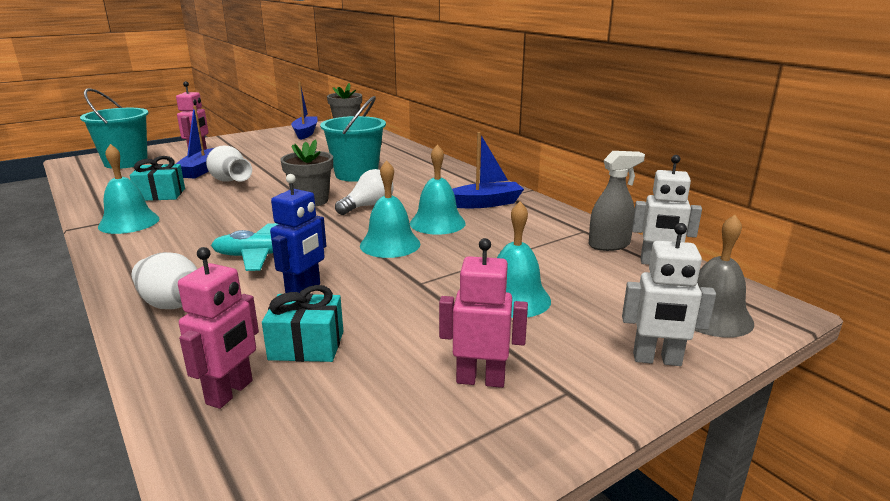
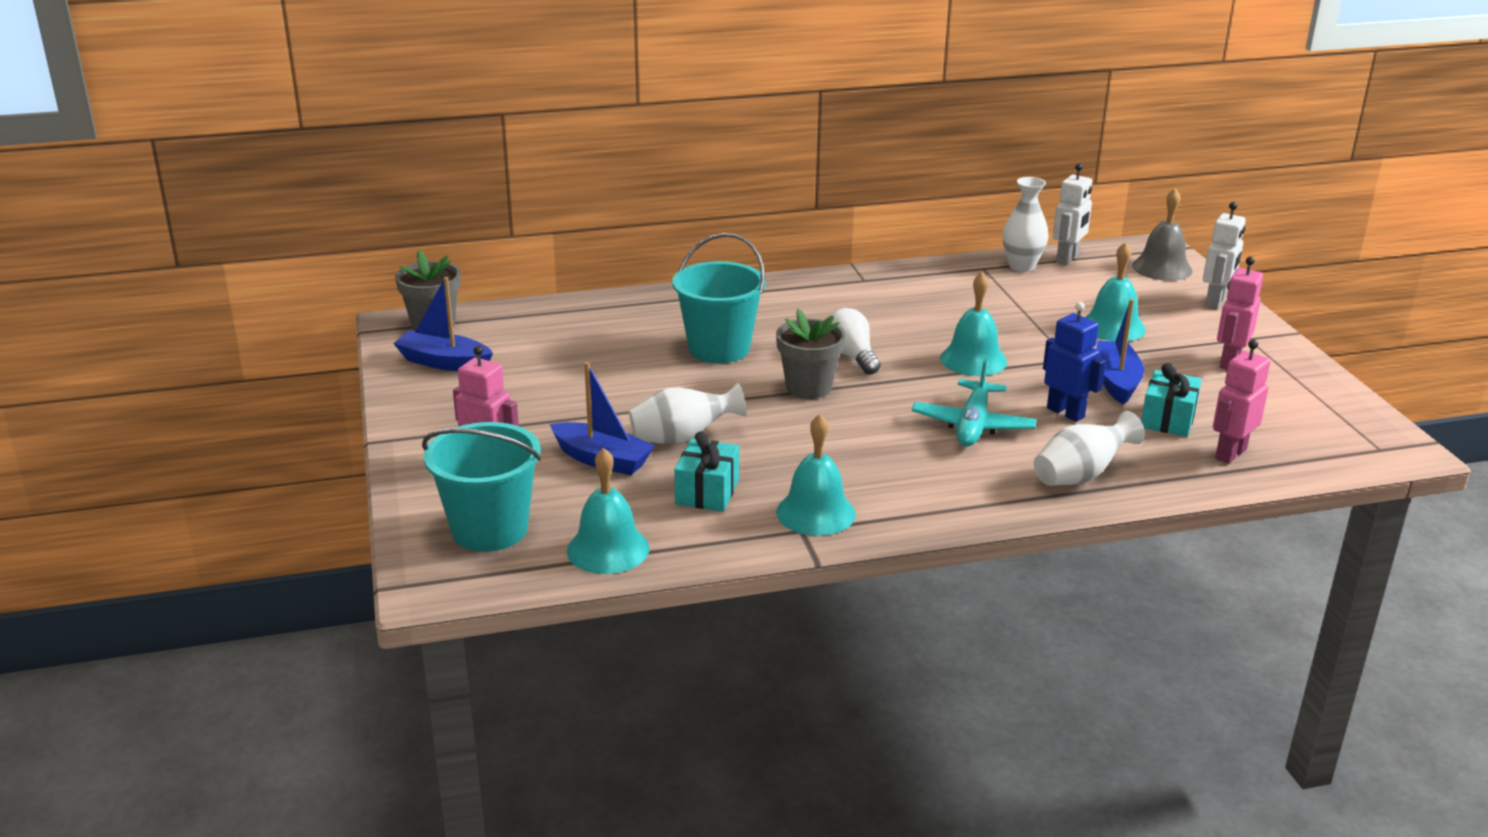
camera: 70 degrees left, 5 degrees up
(230, 392) = (1230, 453): pink robot -> pink robot turned 90 degrees counterclockwise
(437, 223) = (926, 328): turquoise bell -> turquoise bell (608, 549)
(485, 203) = (881, 294): blue boat -> blue boat (1116, 381)
(609, 245) = (1021, 266): grey spray bottle -> white vase

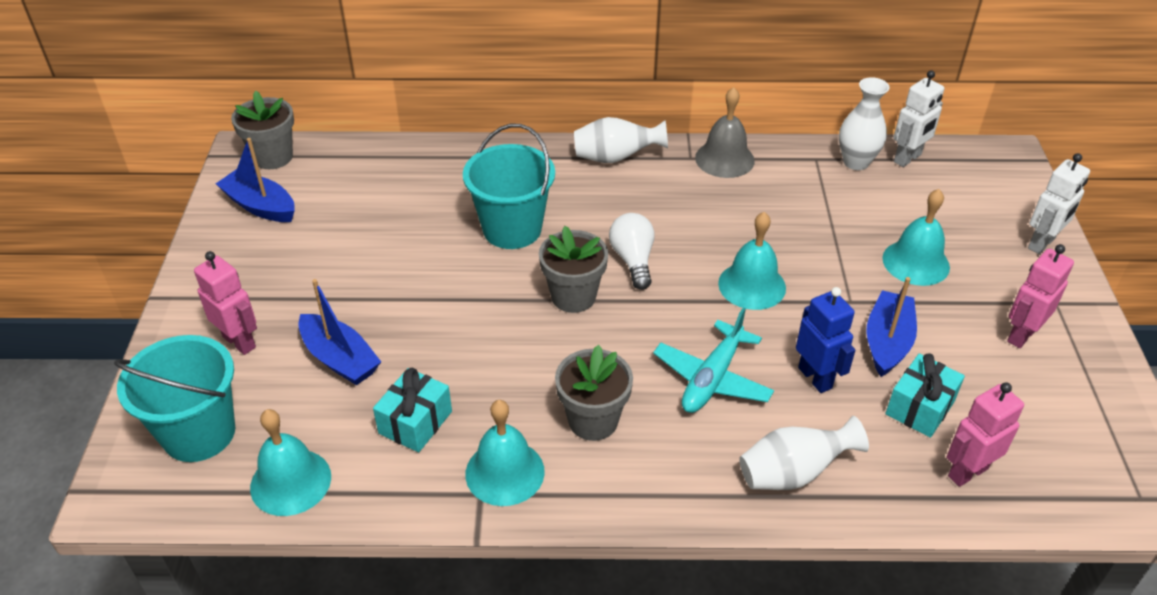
camera: 15 degrees right, 15 degrees up
(682, 438) = (425, 344): white vase -> white vase (616, 158)
(878, 467) = (593, 420): none -> grey flower pot
(1162, 268) = (1003, 186): grey bell -> grey bell (724, 159)

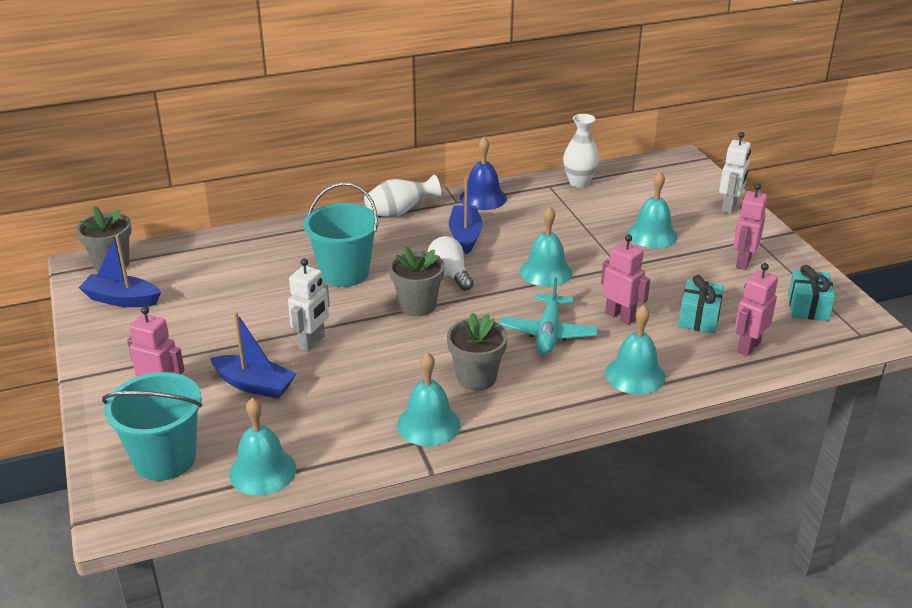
camera: 20 degrees left, 10 degrees down
(415, 422) = (340, 410): turquoise gift -> turquoise gift (808, 307)
(724, 159) = (483, 198): grey bell -> blue bell
(793, 473) = (635, 375): white vase -> turquoise bell
(815, 378) = (620, 316): blue robot -> pink robot
(887, 342) = (657, 285): blue boat -> blue boat (465, 236)
(908, 158) = (614, 174): white robot -> white robot (312, 342)

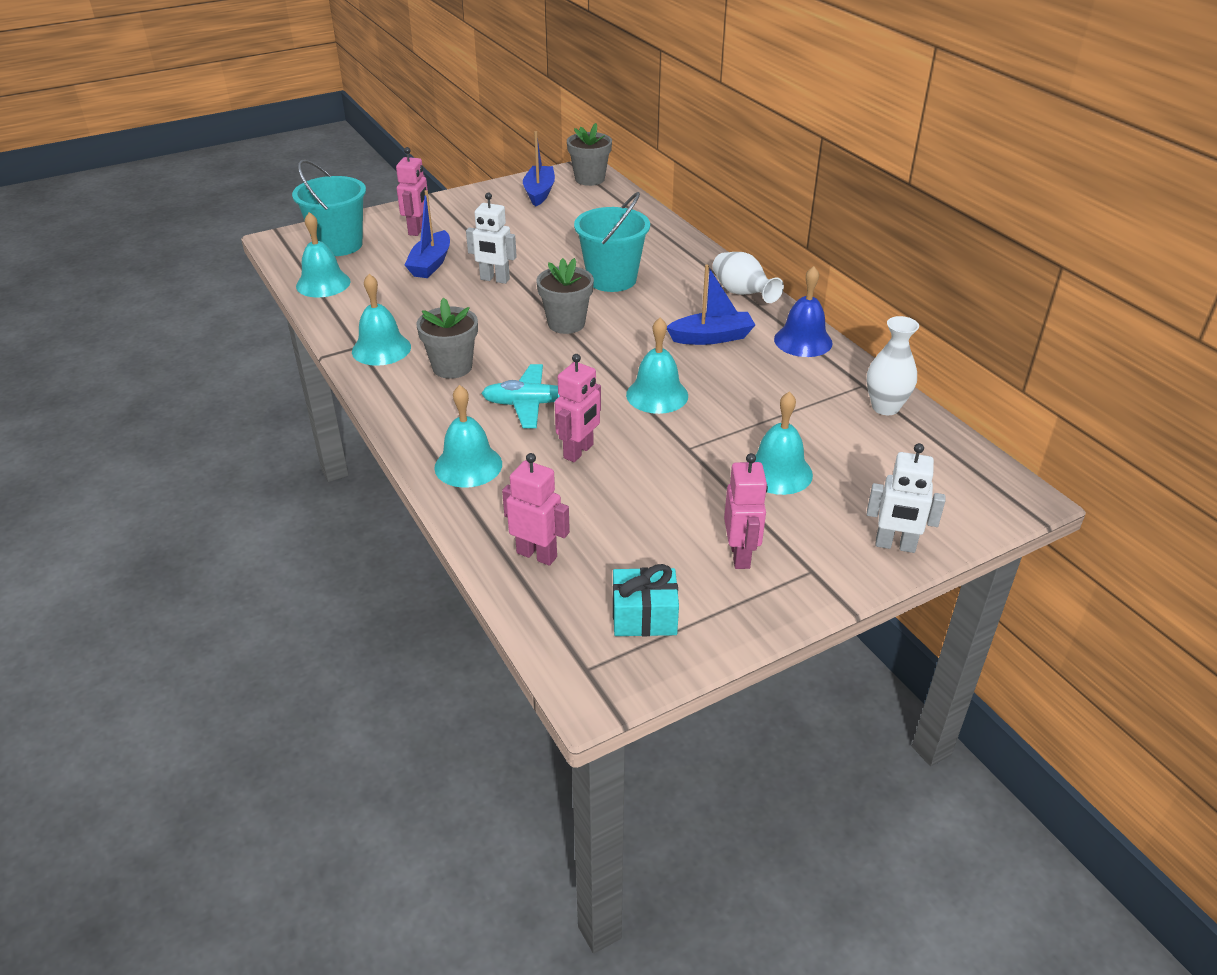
camera: 80 degrees right, 5 degrees up
(450, 274) = (630, 336): white light bulb -> none
(699, 318) = (591, 513): turquoise gift -> none
(743, 262) = (740, 555): pink robot -> pink robot turned 75 degrees clockwise

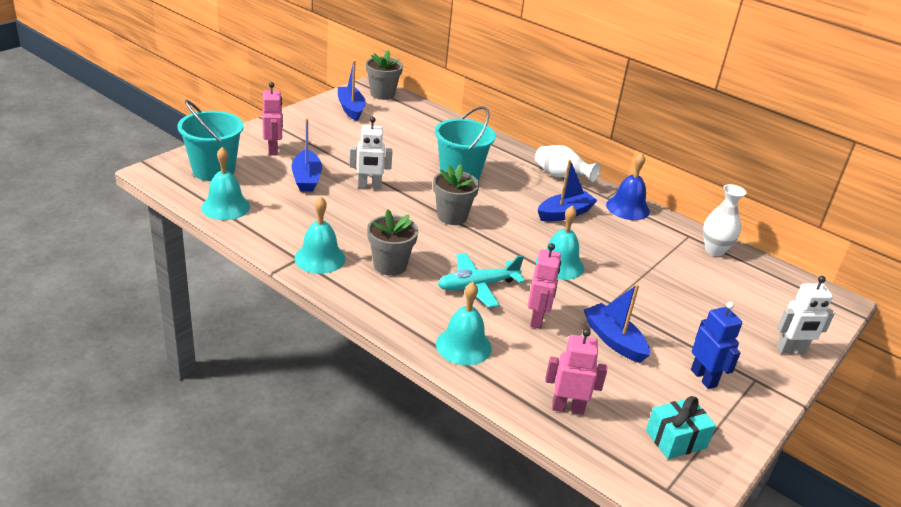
camera: 25 degrees left, 5 degrees down
(656, 491) = (614, 340): none -> blue boat
(740, 555) = (704, 378): pink robot -> blue robot
(778, 472) = (683, 310): turquoise bell -> none

